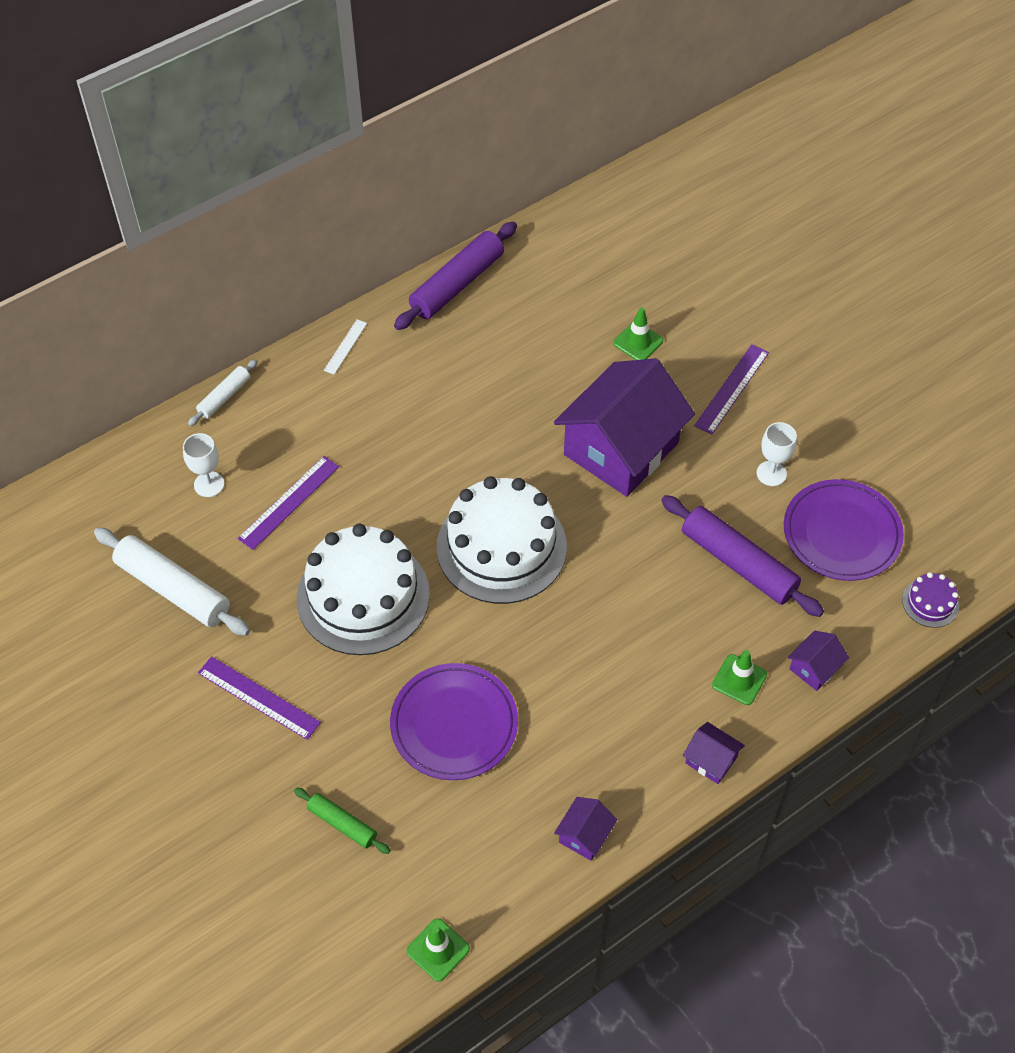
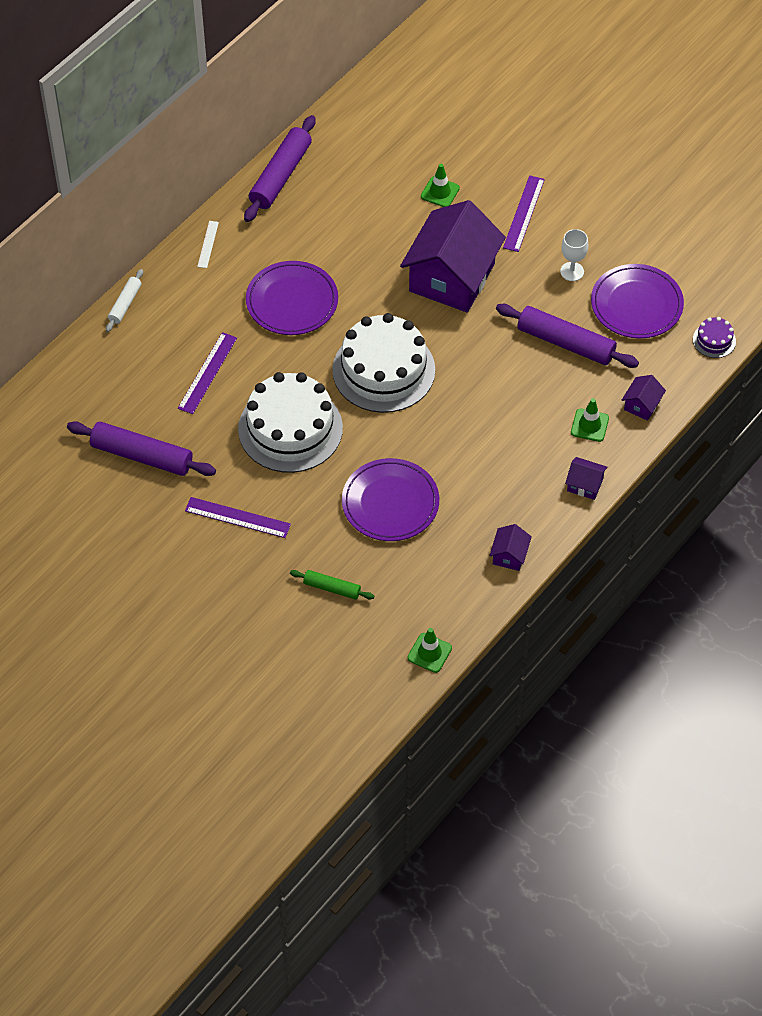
camera: 15 degrees left, 0 degrees up
(173, 589) = (142, 456): white rolling pin -> purple rolling pin
(209, 484) = (139, 373): white goblet -> none
(419, 436) = (292, 301): none -> purple plate

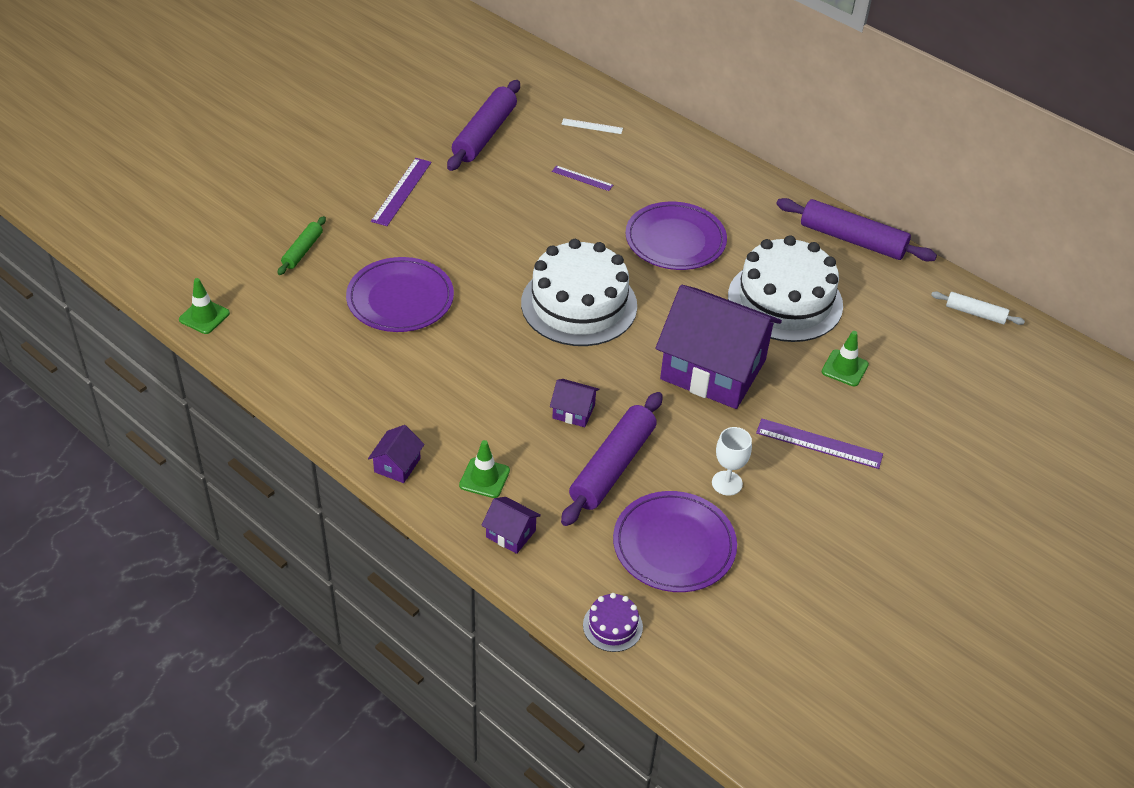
camera: 90 degrees right, 10 degrees down
(125, 304) = (670, 128): white rolling pin -> white rolling pin (975, 313)
(207, 373) = (582, 178): purple ruler -> purple ruler, size x0.60
(208, 244) = (750, 184): white ruler -> white ruler (592, 126)
(290, 429) = (506, 231): white cake -> white cake (785, 300)
(509, 555) = (312, 389): purple house -> purple house (573, 411)

